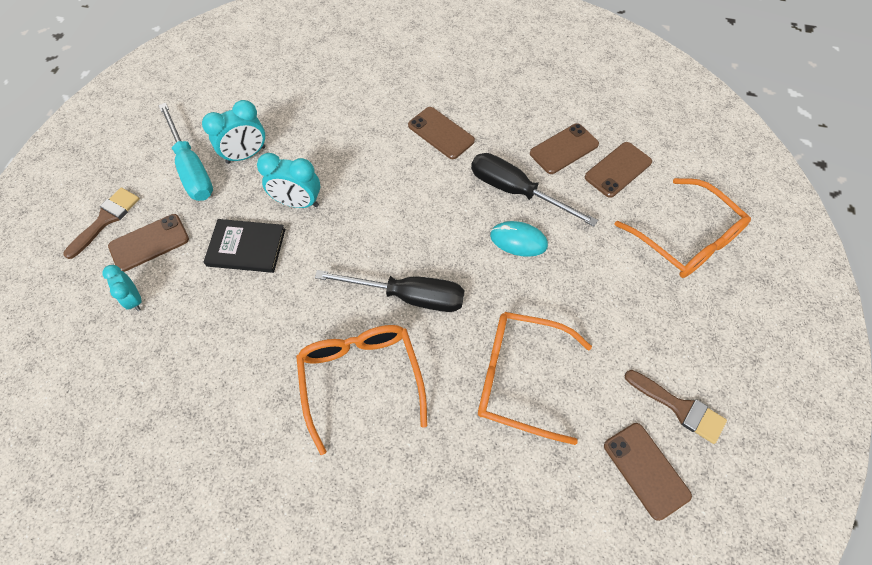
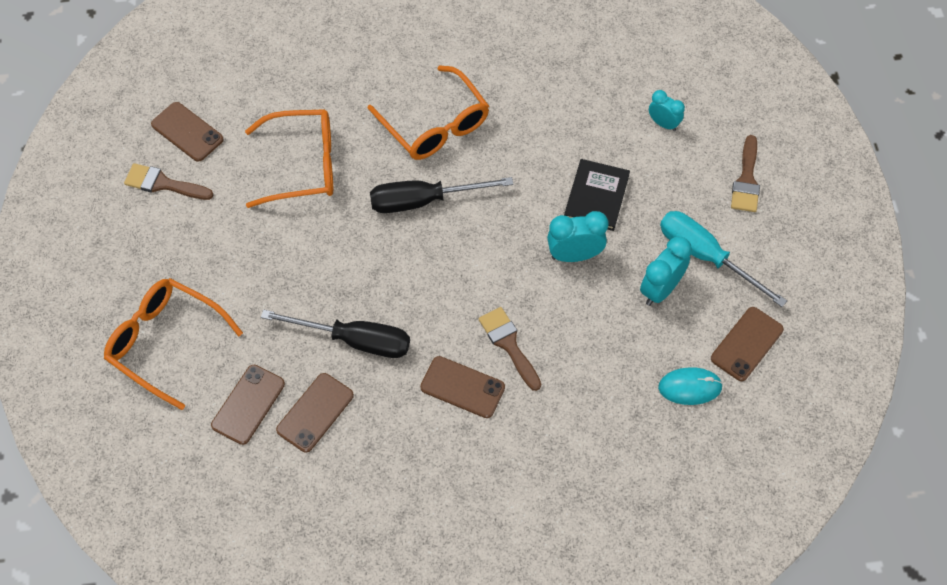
camera: 160 degrees right, 0 degrees up
(149, 243) = (688, 172): brown phone -> brown phone (746, 344)
(246, 247) = (596, 196): black book -> black book turned 60 degrees counterclockwise
(390, 151) = (509, 344): none -> brown brush
(518, 240) = (337, 286): turquoise mouse -> turquoise mouse (690, 387)

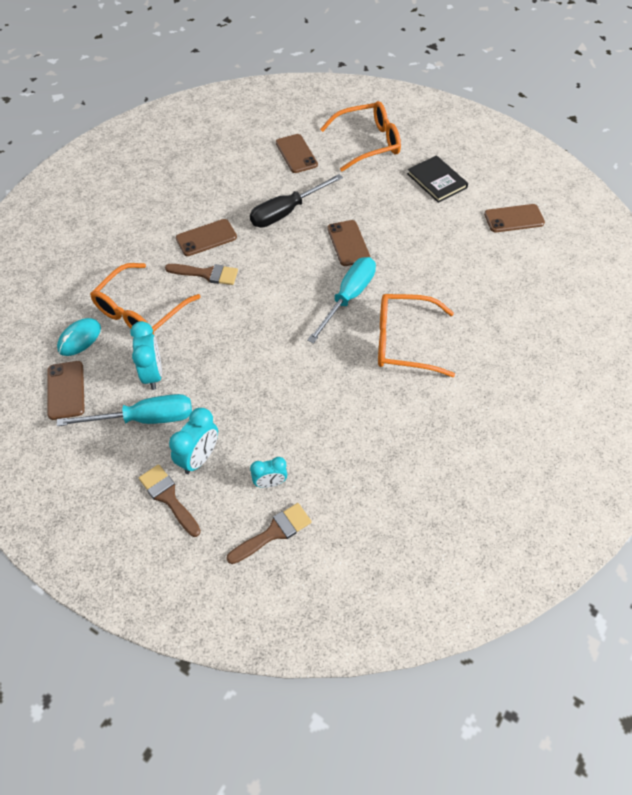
camera: 130 degrees right, 5 degrees down
(163, 184) = (481, 190): brown brush -> brown brush (273, 532)
(303, 165) = (435, 256): orange glasses -> orange glasses (140, 311)
(315, 412) = (262, 174): brown phone -> brown phone (348, 243)
(423, 201) = (348, 297): black screwdriver -> turquoise screwdriver
(574, 255) = (226, 347): turquoise clock -> turquoise clock (199, 458)
(596, 196) = (255, 391): black book -> black book (437, 181)

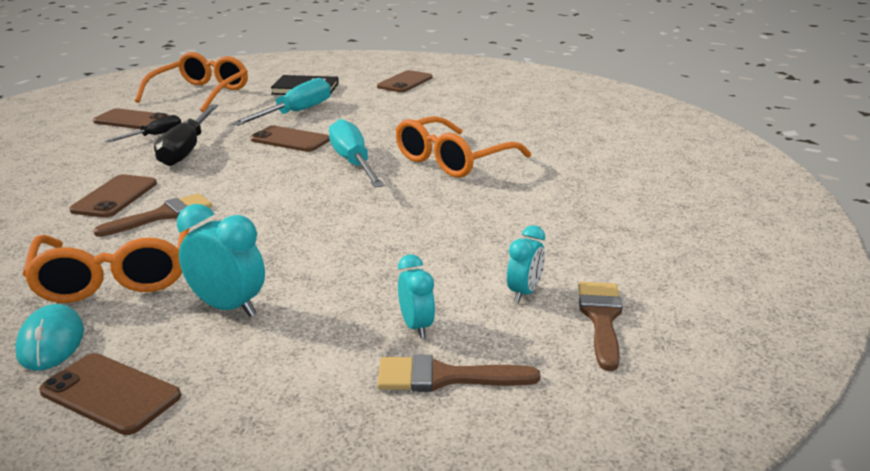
camera: 50 degrees left, 30 degrees down
(144, 419) = (286, 343): turquoise screwdriver -> turquoise screwdriver (295, 113)
(199, 458) = (416, 326): turquoise clock -> turquoise clock, size x0.65
(288, 182) = (154, 136): none -> black screwdriver

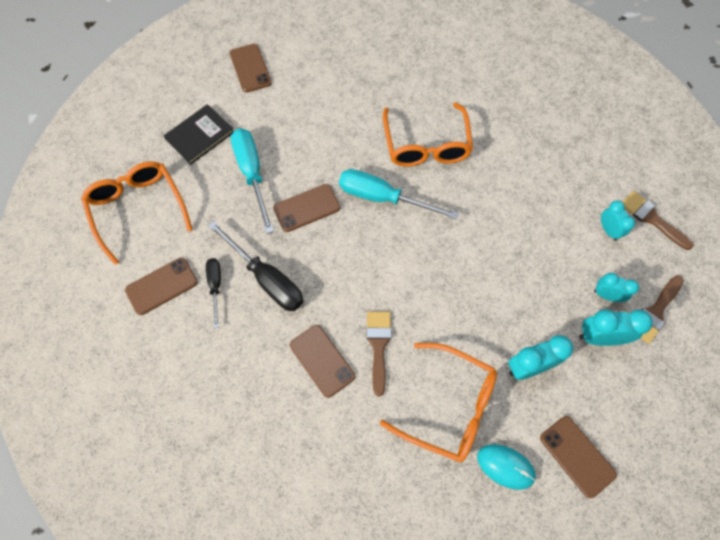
camera: 50 degrees left, 40 degrees up
(110, 394) = (577, 456): brown phone -> brown phone turned 75 degrees clockwise
(338, 344) = (599, 337): none -> turquoise clock

